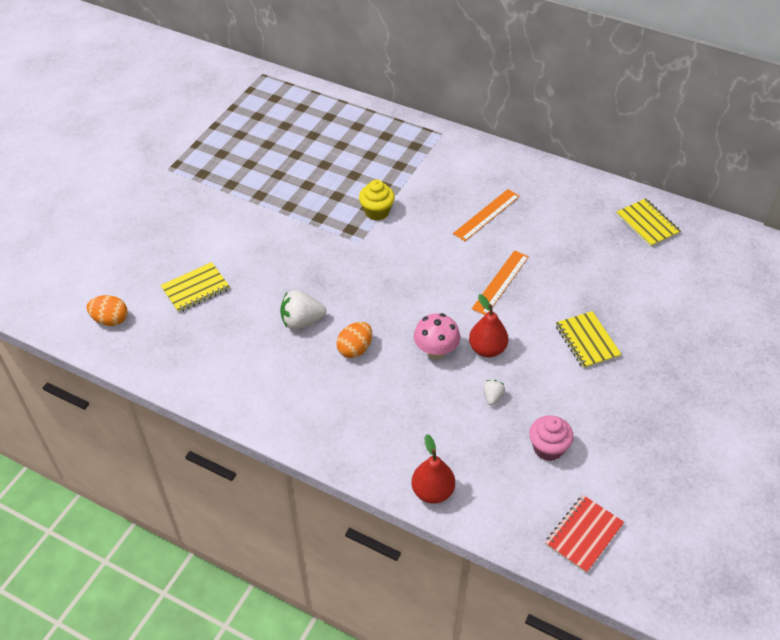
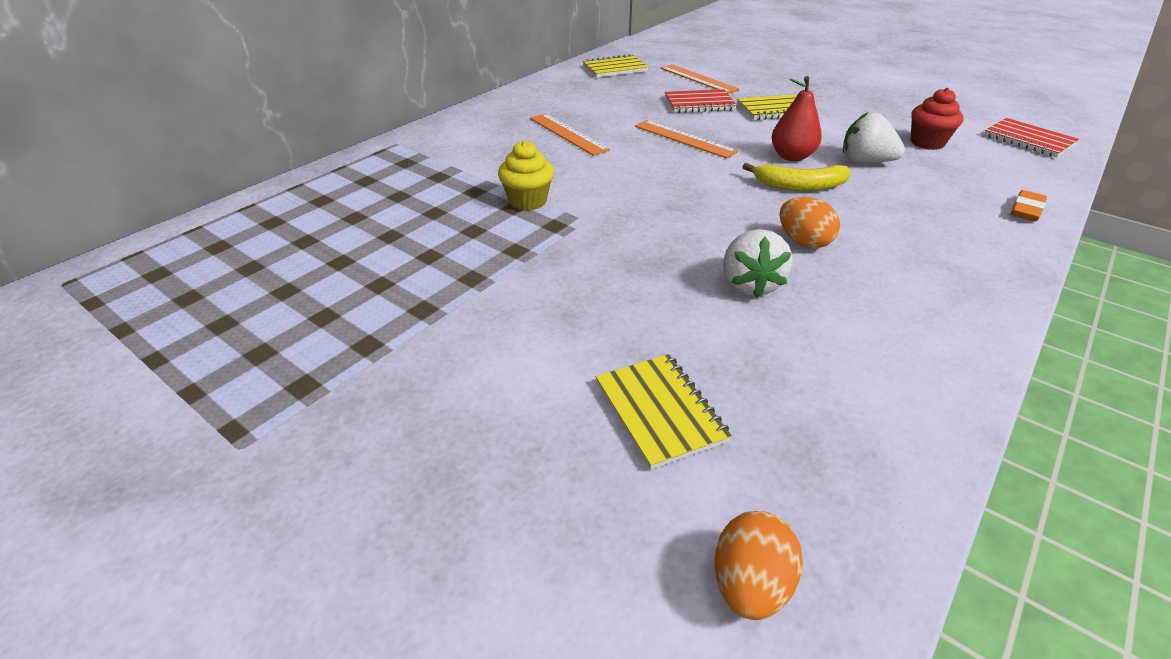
camera: 80 degrees left, 10 degrees down
(432, 491) = (1026, 210): red pear -> orange eraser
(436, 351) = (799, 186): pink mushroom -> yellow banana
(492, 397) = (865, 161): white strawberry -> white strawberry, size x1.89
(548, 448) = (927, 143): pink cupcake -> red cupcake
(581, 288) = (699, 103): none -> red notebook
(647, 285) = (698, 78): none -> orange ruler

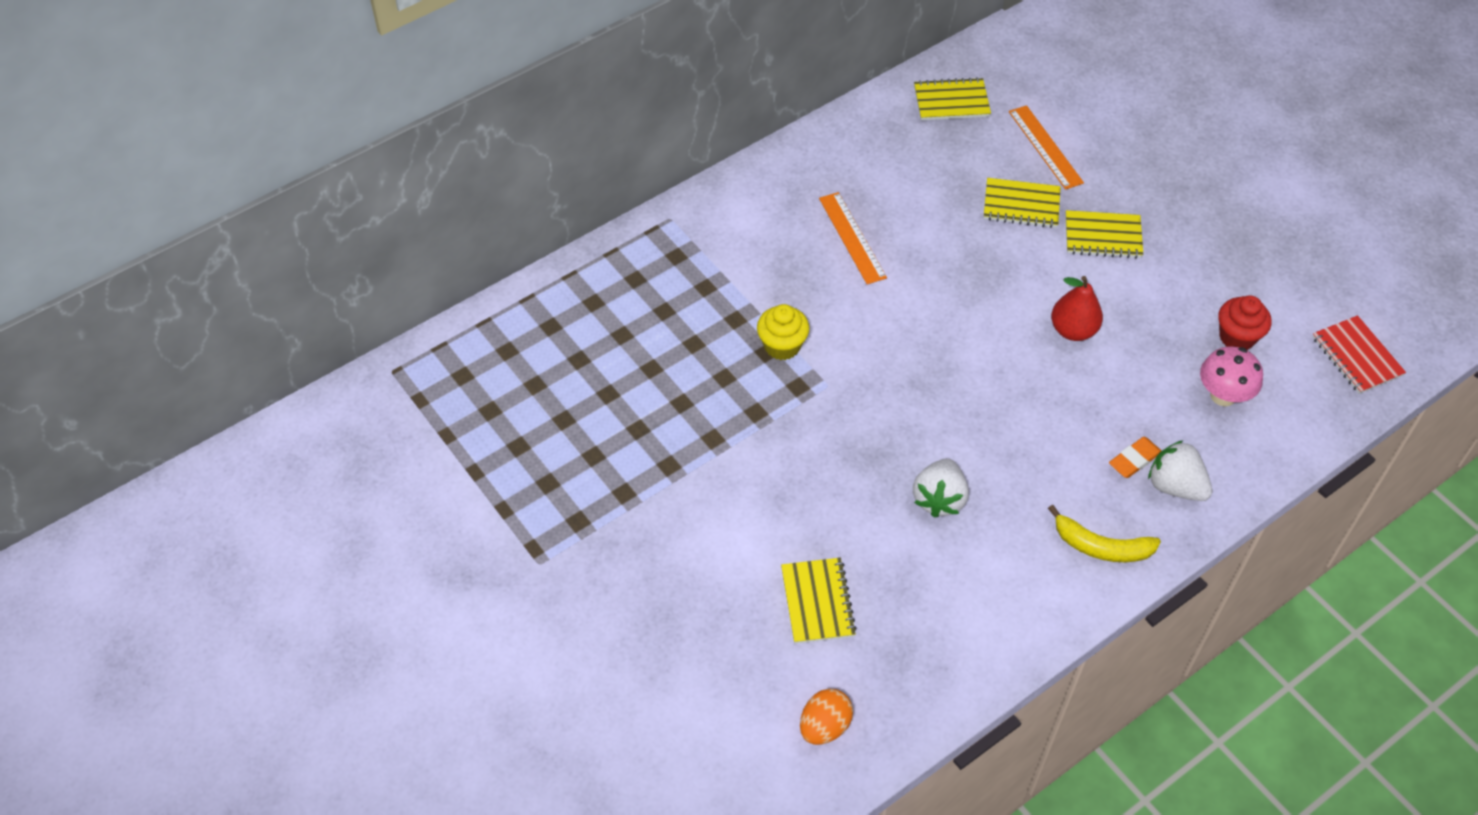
camera: 15 degrees right, 15 degrees up
(684, 139) = (974, 273): orange ruler -> none
(699, 103) = (1021, 205): red notebook -> yellow notebook
(799, 186) = (1054, 380): yellow banana -> yellow banana (1101, 547)
(803, 242) = (1013, 459): orange egg -> none
(865, 161) = (1146, 355): white strawberry -> white strawberry (1175, 486)
(951, 174) = (1223, 395): none -> pink mushroom
(1026, 210) = (1256, 464): orange eraser -> orange eraser (1134, 460)

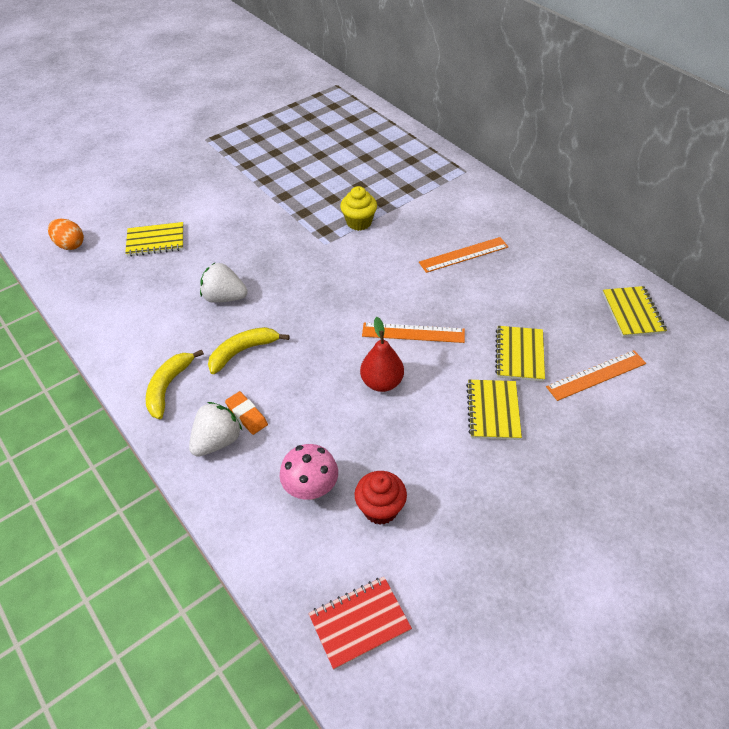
camera: 90 degrees right, 5 degrees down
(993, 297) = (413, 333): none -> orange ruler
(1035, 470) = (243, 351): none -> yellow banana

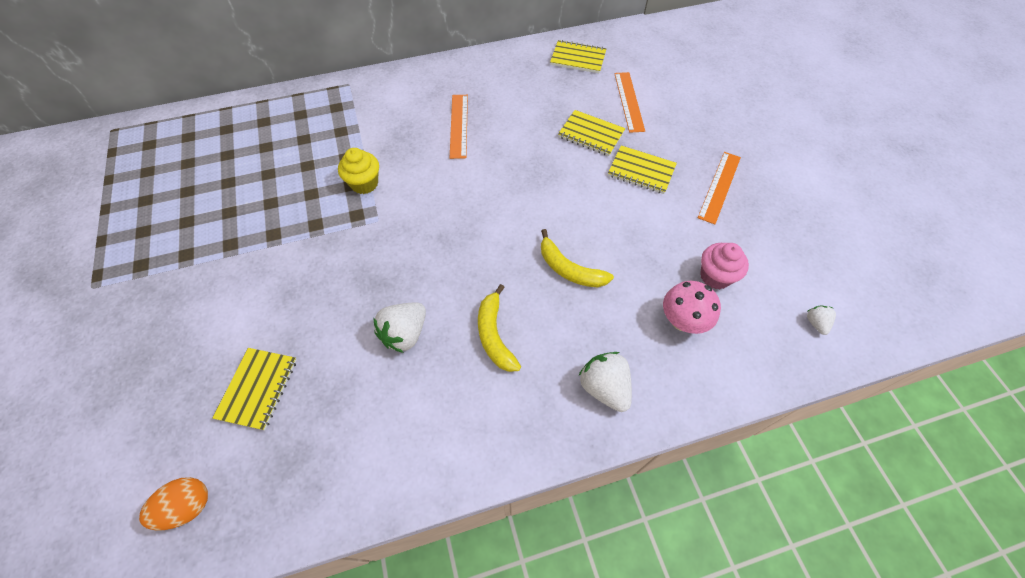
camera: 70 degrees left, 10 degrees up
(168, 387) = (513, 421): yellow banana -> yellow banana (569, 269)
(246, 415) = (580, 352): orange eraser -> none
(359, 623) = (816, 323): red notebook -> white strawberry
(380, 509) = (715, 276): red cupcake -> pink cupcake
(382, 382) = (583, 233): red pear -> none
(413, 333) = (535, 192): orange ruler -> orange ruler (719, 187)

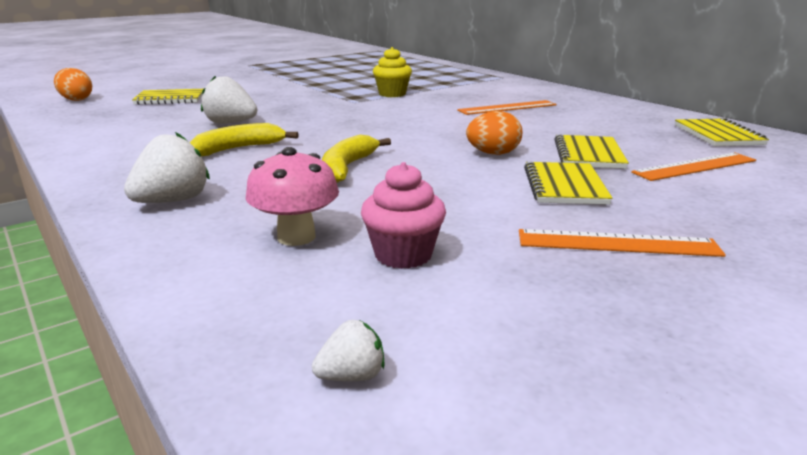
camera: 70 degrees right, 35 degrees down
(571, 180) = (493, 154): none -> orange egg

